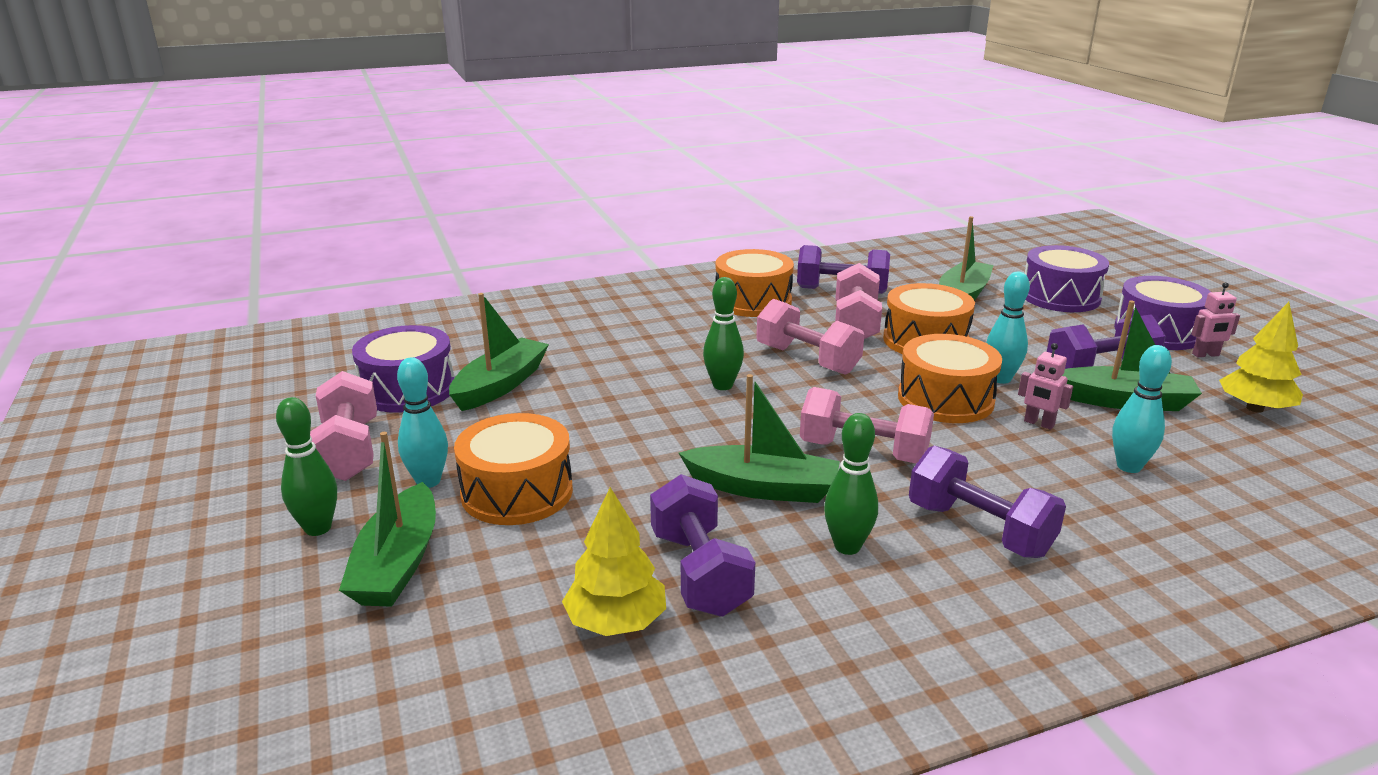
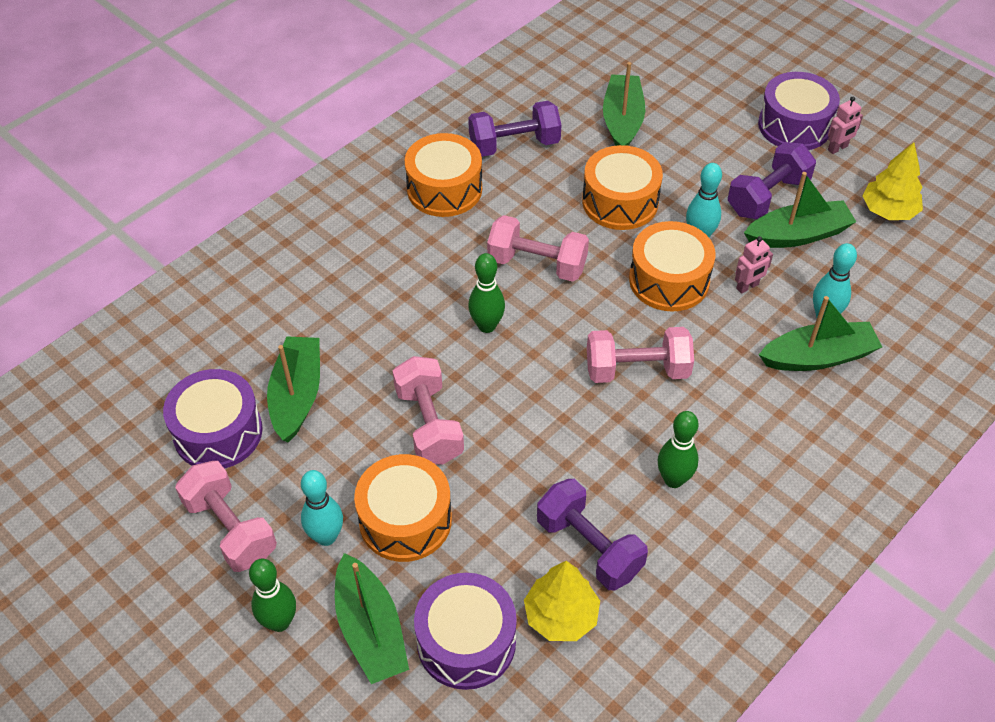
camera: 25 degrees left, 25 degrees up
(763, 488) = (585, 441): green boat -> green boat (818, 357)
(855, 324) = (551, 195): pink dumbbell -> pink dumbbell (429, 424)
(979, 529) = (751, 426): purple dumbbell -> none
(1038, 423) = (747, 287): pink robot -> pink robot turned 45 degrees counterclockwise
(1060, 297) = (702, 95): purple drum -> purple drum (466, 642)

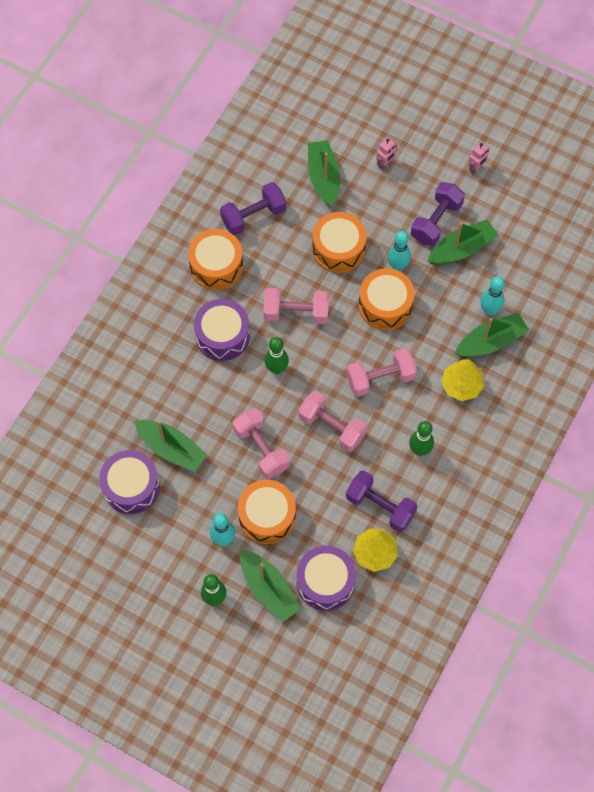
camera: 15 degrees left, 15 degrees up
(231, 529) = (164, 548): pink dumbbell -> pink dumbbell (332, 427)
(297, 395) = (171, 449): green boat -> green boat turned 135 degrees clockwise
(747, 287) = (437, 298): pink robot -> pink robot (385, 164)
(794, 126) = (443, 155): purple drum -> purple drum (222, 336)
(888, 211) = (517, 215): yellow tree -> yellow tree (461, 385)

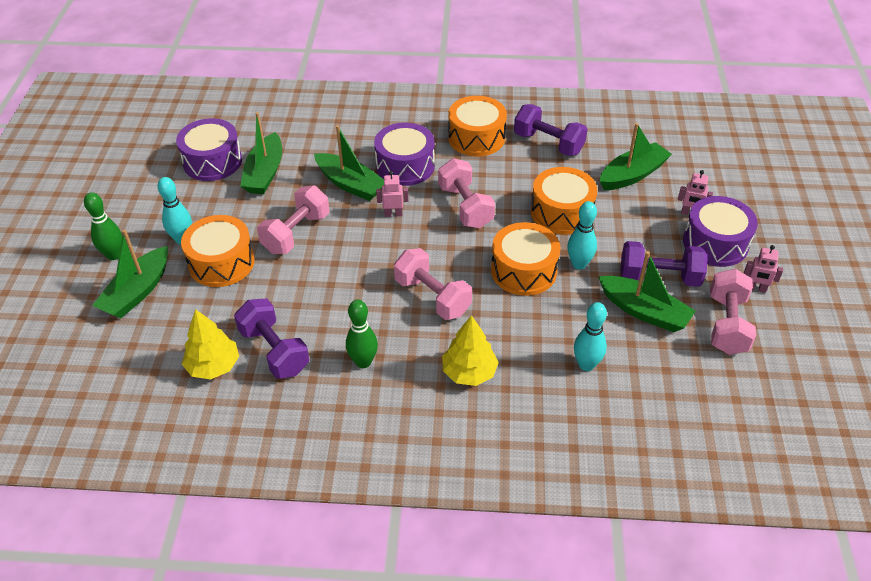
camera: 65 degrees right, 20 degrees down
(276, 368) = (393, 214): green bowling pin -> pink robot
(325, 582) = (161, 335): purple drum -> purple drum (715, 243)
(332, 427) = (351, 277): pink dumbbell -> pink dumbbell (727, 324)
(380, 506) = (274, 351): purple dumbbell -> purple dumbbell turned 45 degrees counterclockwise
(490, 341) = (545, 380): green boat -> green boat (350, 184)

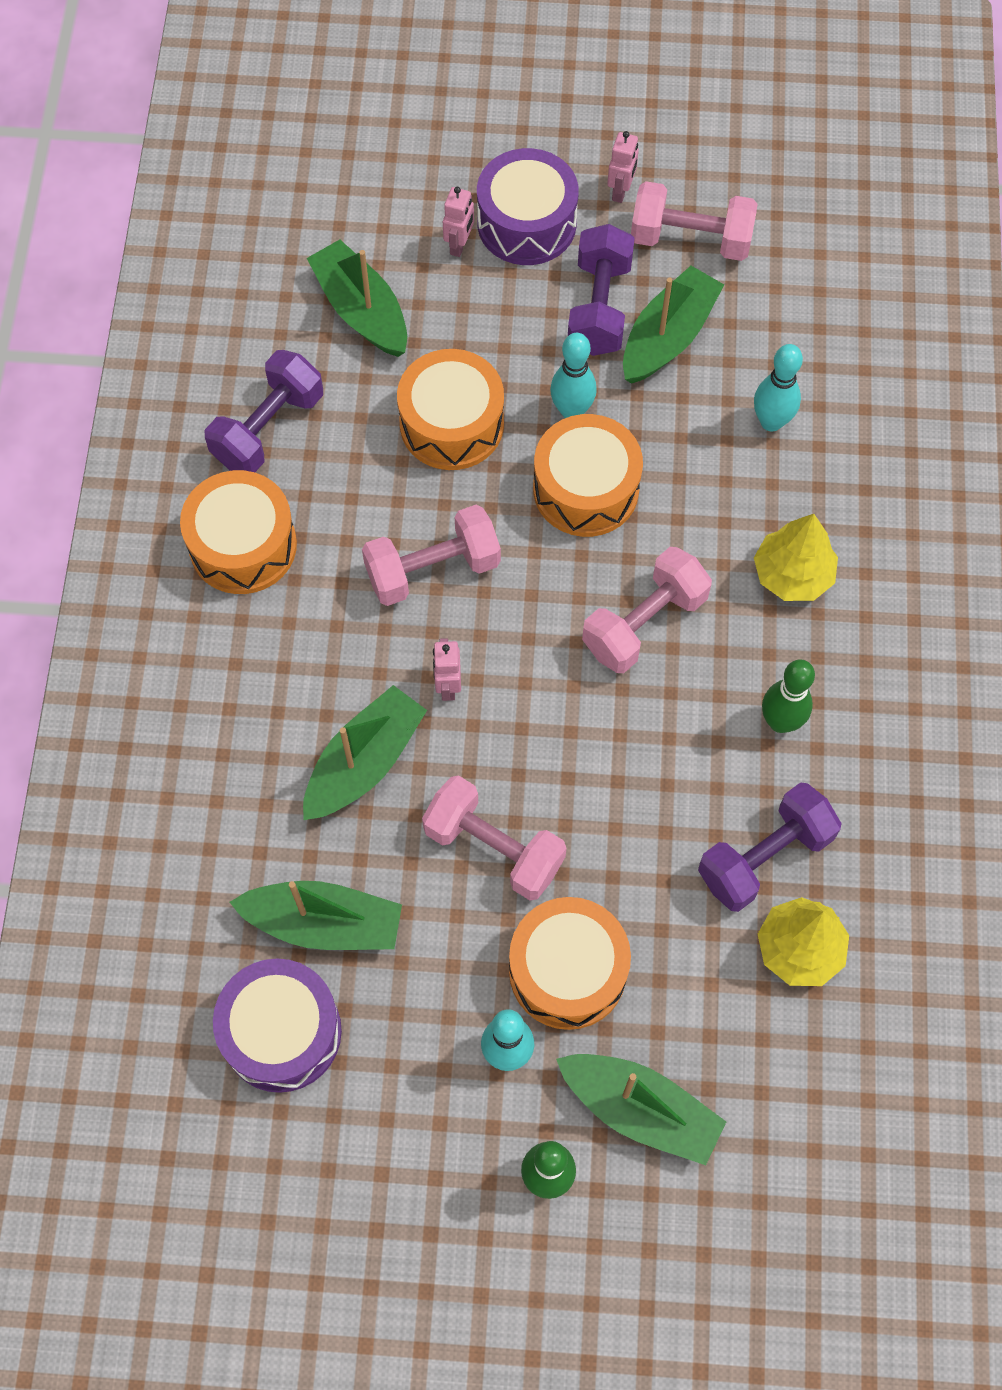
camera: 90 degrees left, 20 degrees up
(405, 166) = (317, 668): purple drum -> none

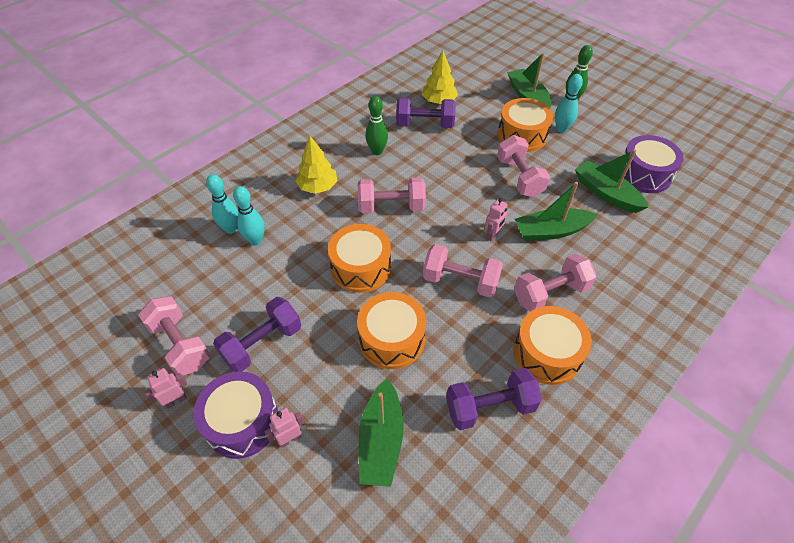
camera: 140 degrees left, 15 degrees down
(294, 642) = (550, 293): none -> pink dumbbell
(571, 411) = (330, 304): turquoise bowling pin -> turquoise bowling pin (231, 229)
(668, 336) = (250, 306): green boat -> none

